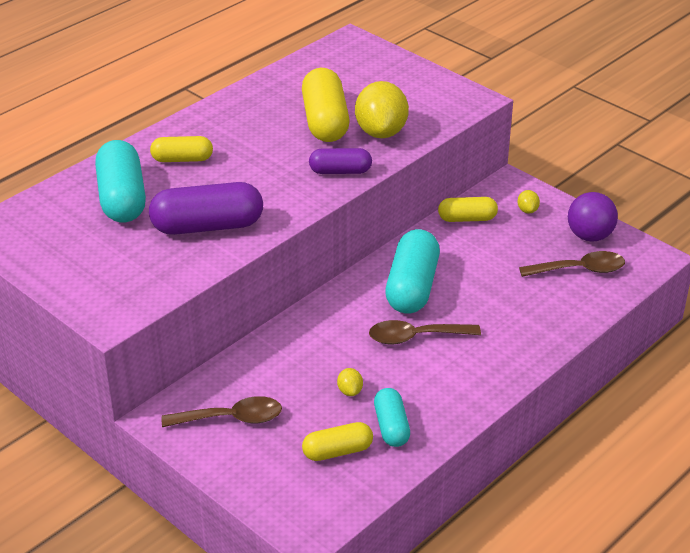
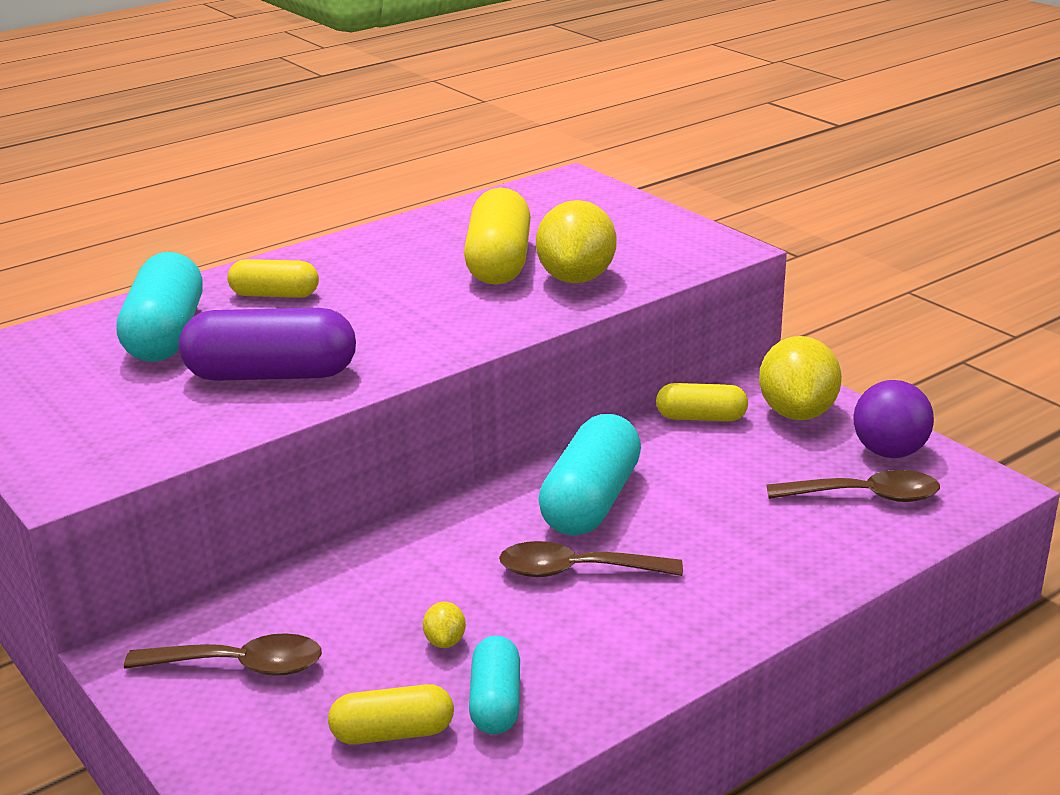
camera: 10 degrees right, 10 degrees down
(340, 171) = (498, 320): purple capsule -> none
(527, 210) = (797, 413): yellow lemon -> yellow lemon, size x2.37

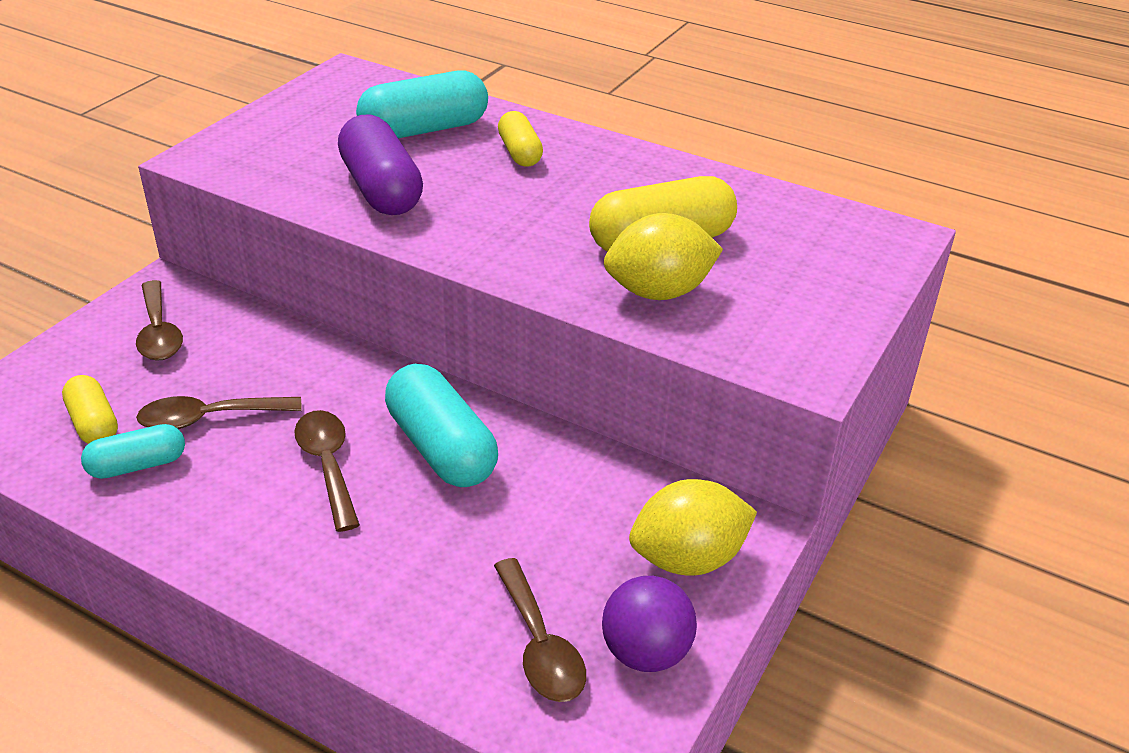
camera: 65 degrees right, 10 degrees up
(445, 641) = (209, 418): yellow lemon -> brown spoon
(591, 501) = (441, 448): turquoise capsule -> turquoise capsule turned 60 degrees clockwise
(701, 418) = (633, 487): yellow capsule -> none

